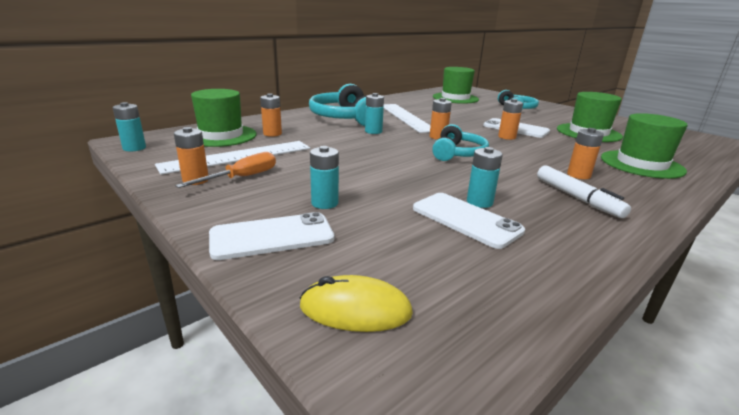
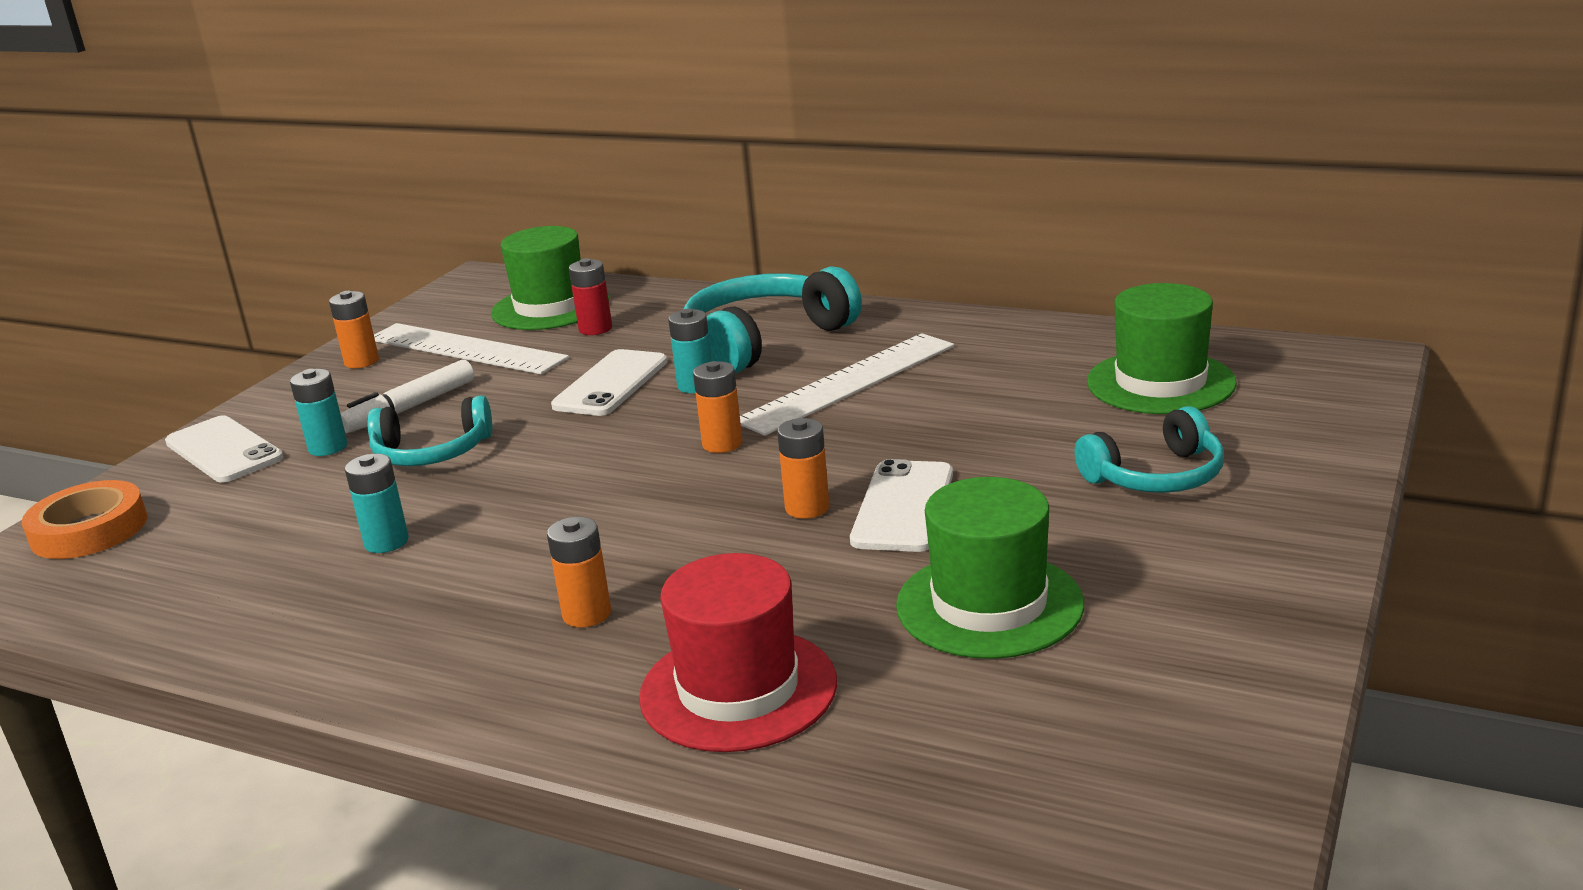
camera: 70 degrees right, 0 degrees up
(134, 148) = (452, 291): turquoise battery -> none
(242, 178) = (386, 379): orange screwdriver -> none
(272, 134) = (595, 329): orange battery -> red battery
(355, 309) = (89, 530): yellow mouse -> orange tape
(458, 153) = (624, 482): turquoise headphones -> turquoise headphones (432, 453)
(465, 220) = (316, 543): white phone -> white phone (611, 384)
(577, 198) = (453, 621): white marker -> white marker (410, 408)
(641, 164) = (738, 689): green hat -> red hat

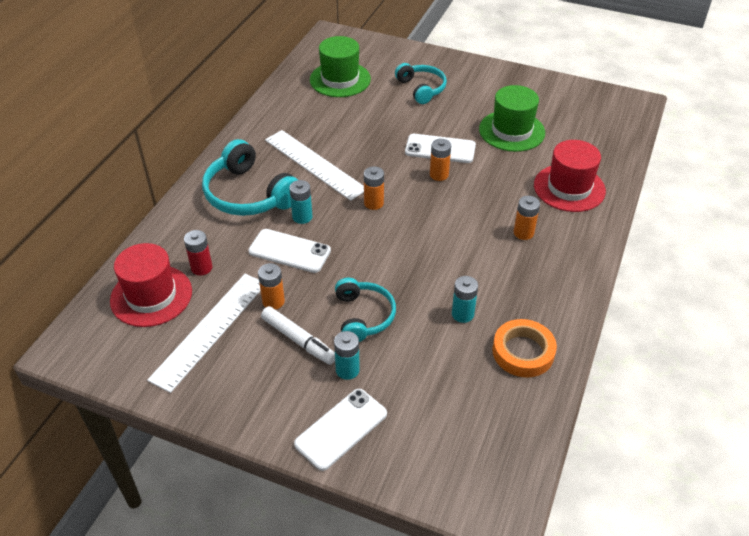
camera: 95 degrees left, 20 degrees up
(89, 530) = (442, 469): orange tape -> orange tape (523, 352)
(361, 361) = (211, 386): orange battery -> orange battery (273, 301)
(550, 307) = (151, 296): green hat -> red hat

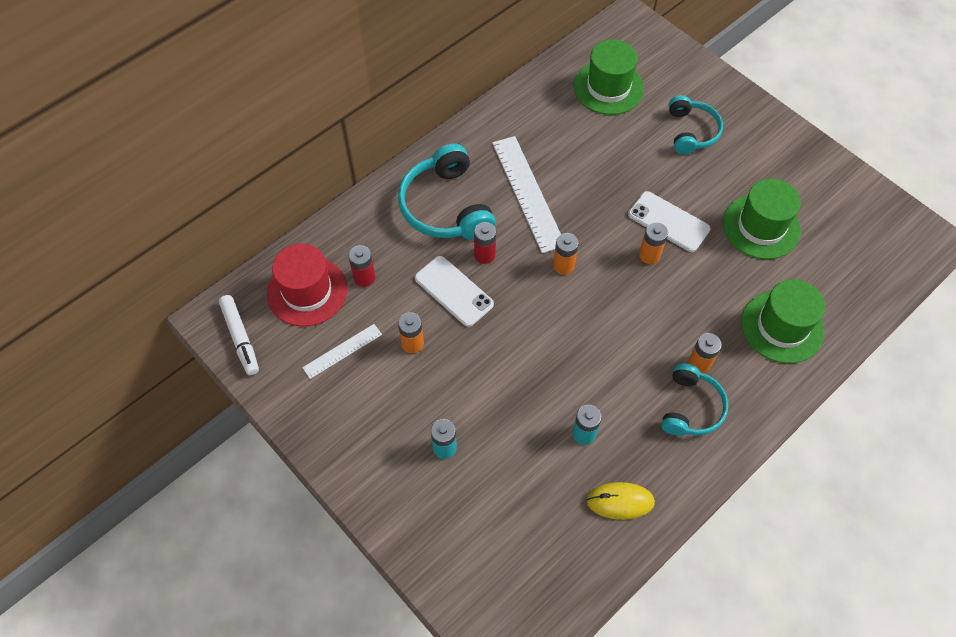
camera: 25 degrees right, 15 degrees up
(210, 330) = (342, 351): white ruler -> white ruler, size x0.54
(298, 340) = (415, 396): white marker -> white marker (240, 338)
(302, 217) = (484, 255): turquoise battery -> red battery
(341, 429) = (409, 506): white phone -> none
(363, 316) = (488, 395): turquoise headphones -> turquoise headphones (691, 407)
(523, 352) = (620, 501): orange tape -> yellow mouse
(569, 188) = (782, 326): red hat -> green hat

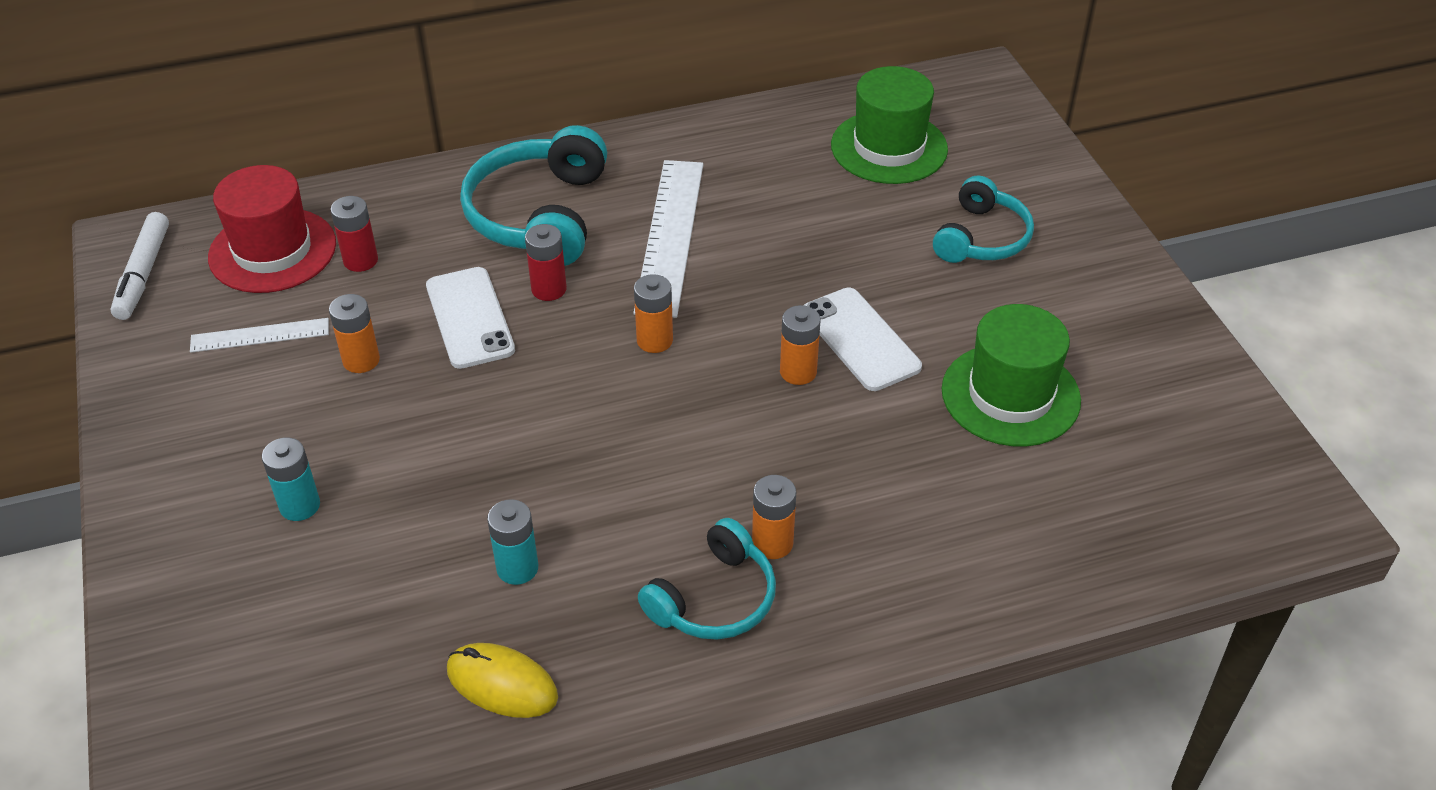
camera: 25 degrees right, 15 degrees down
(782, 326) = (950, 543): green hat -> none

